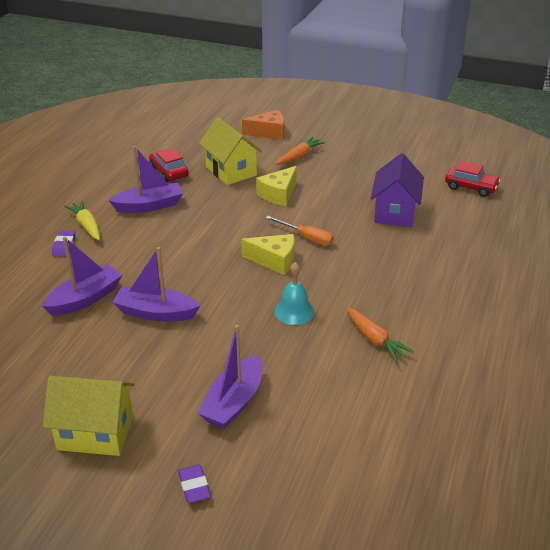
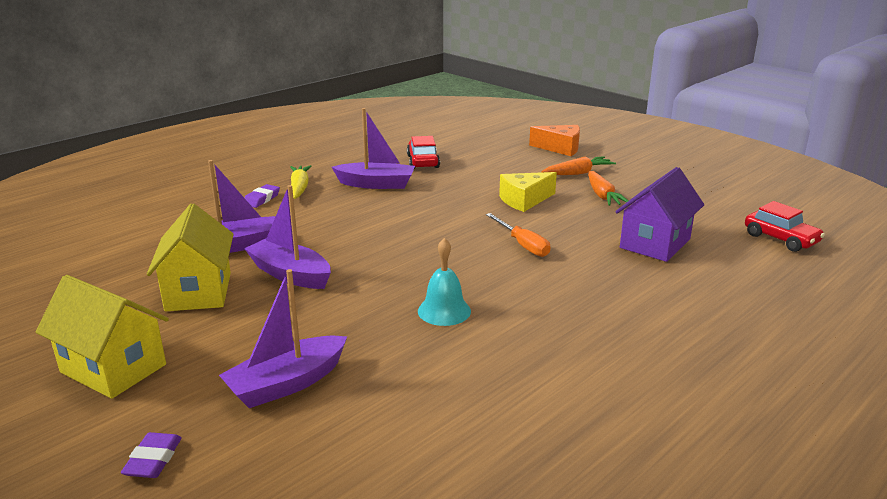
camera: 25 degrees right, 10 degrees down
(231, 171) = (489, 172): yellow house -> yellow house (198, 291)
(274, 261) = (465, 257): yellow cheese -> none
(375, 340) = (520, 367): orange carrot -> orange carrot (603, 196)

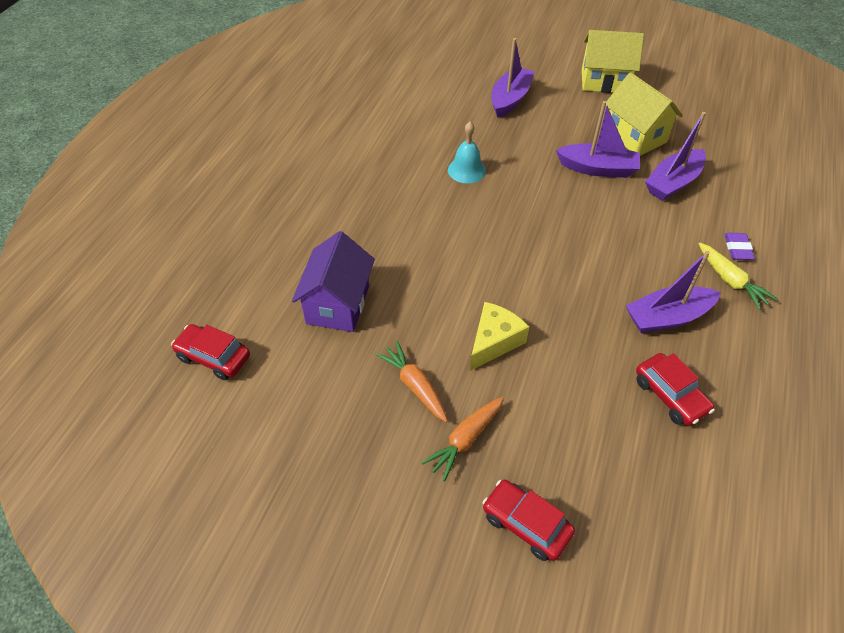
camera: 155 degrees right, 25 degrees up
(153, 460) = (527, 55): purple eraser -> none
(522, 245) = (454, 261): orange screwdriver -> none
(560, 148) = (526, 524): orange cheese -> red car

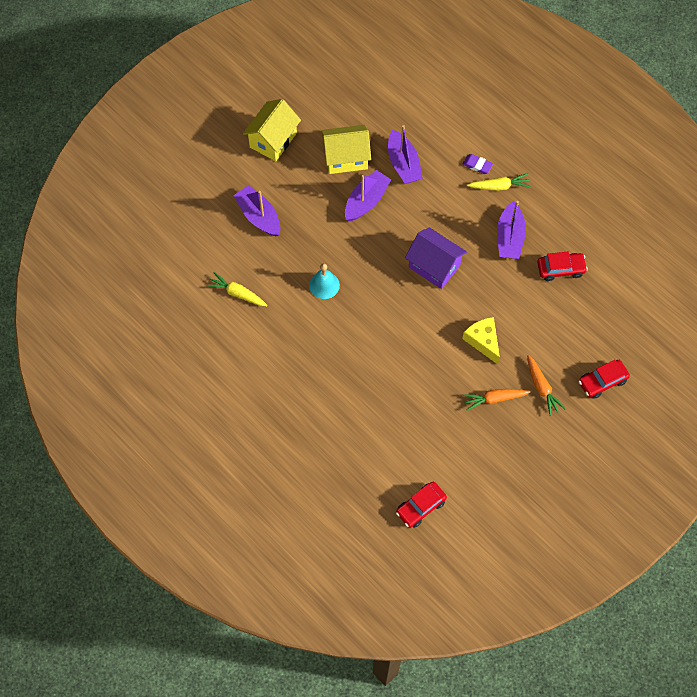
camera: 65 degrees left, 15 degrees up
(338, 304) = (411, 418): purple house -> purple house (434, 266)
(411, 112) = (237, 293): none -> yellow carrot

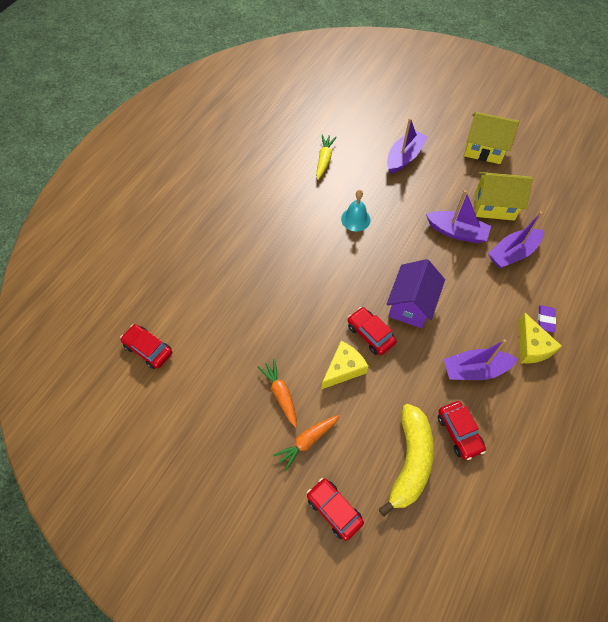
camera: 75 degrees right, 5 degrees down
(346, 158) = (494, 206): yellow house -> yellow house turned 60 degrees counterclockwise
(455, 309) = (370, 334): none -> red car
(499, 186) = (531, 347): yellow carrot -> yellow cheese
(576, 313) = (410, 461): none -> yellow banana

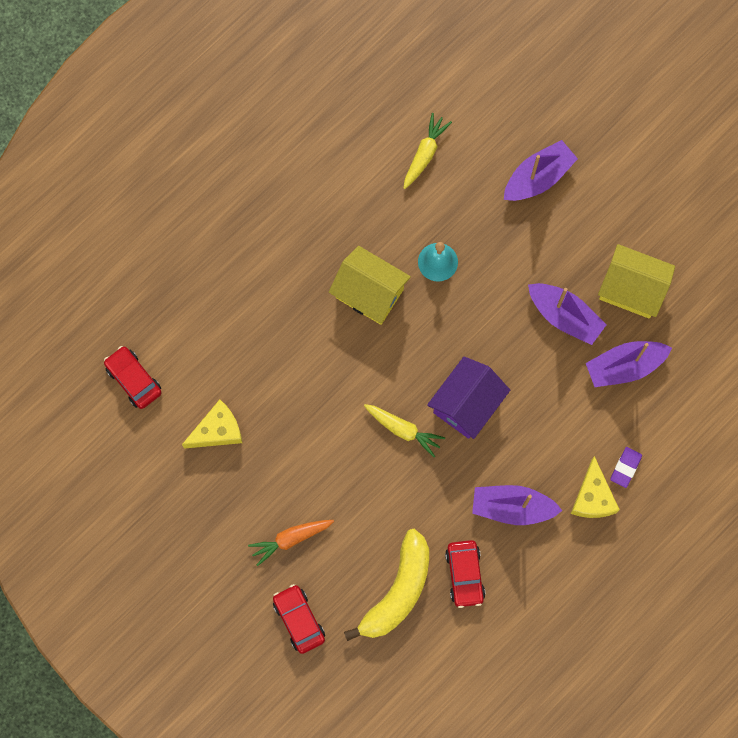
camera: 15 degrees right, 15 degrees up
(280, 394) = (275, 476): orange carrot -> none
(343, 369) = (357, 465): yellow cheese -> yellow cheese (217, 430)
(370, 334) = (403, 430): red car -> yellow carrot
(484, 149) = (656, 193): yellow house -> yellow house (369, 293)

